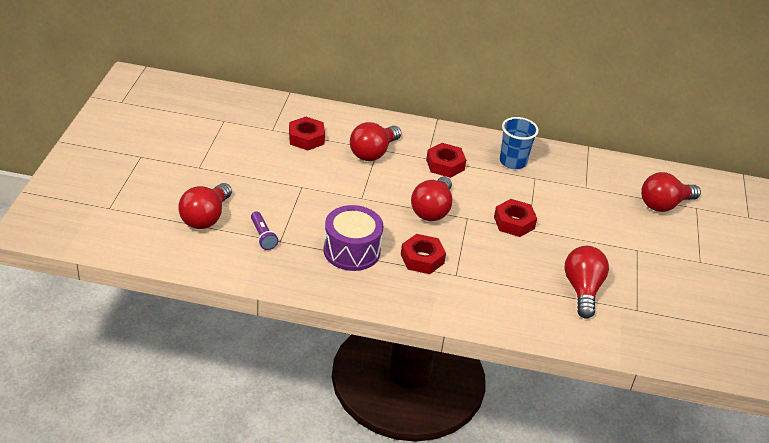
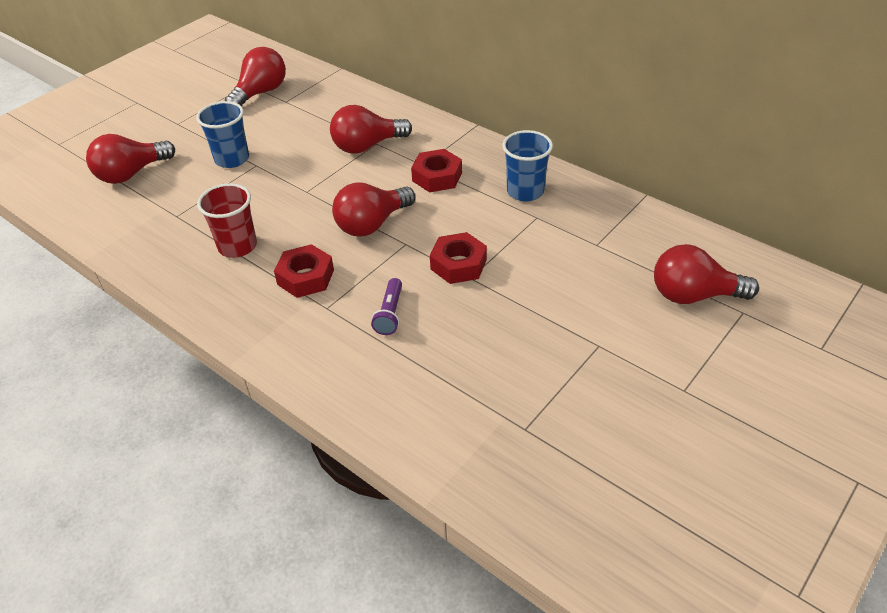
camera: 35 degrees right, 5 degrees up
(263, 236) = (164, 206): purple flashlight -> purple flashlight (390, 314)
(278, 186) = (232, 159): none -> blue cup
(306, 138) = (311, 116): red nut -> none
(351, 251) = (237, 246): purple drum -> red cup
(582, 290) = (470, 376): red light bulb -> red light bulb (260, 93)

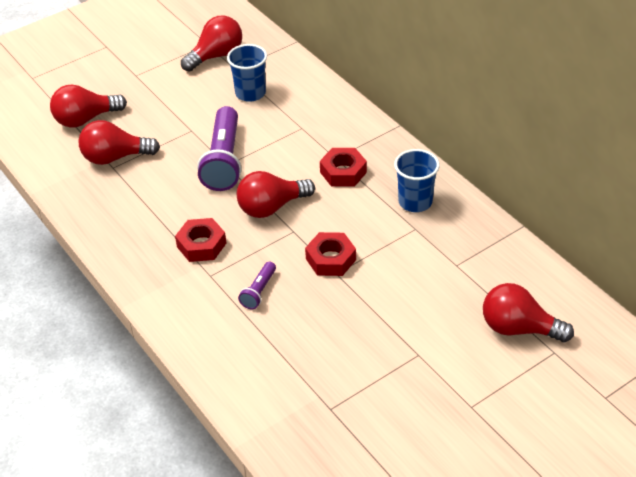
camera: 15 degrees right, 0 degrees up
(232, 159) = (172, 121): blue cup -> blue cup (250, 93)
(237, 246) = (154, 206): red cup -> none
(302, 187) = (224, 160): none -> purple flashlight
(367, 146) = (292, 129): red light bulb -> red light bulb (115, 157)

